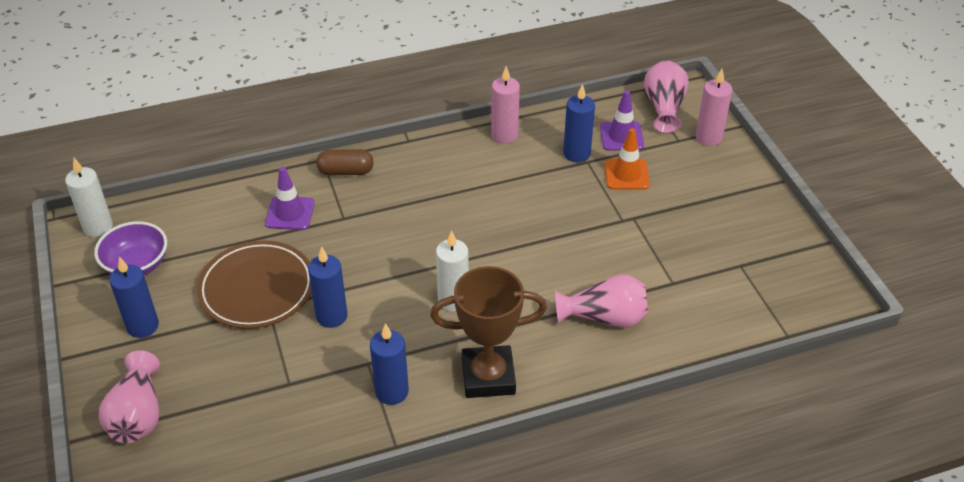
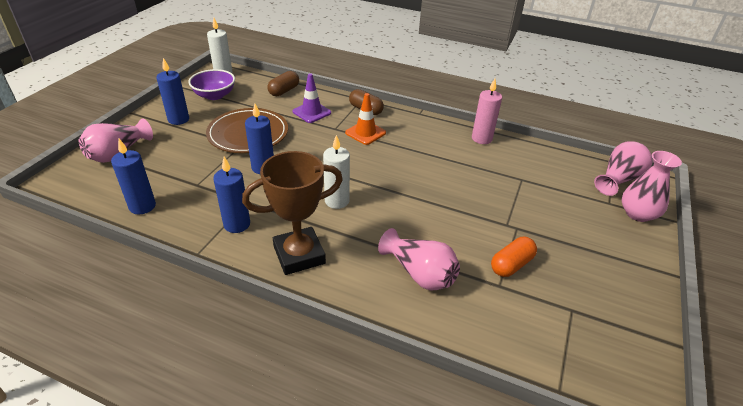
camera: 40 degrees right, 5 degrees down
(216, 204) = (284, 91): none -> brown capsule
(488, 376) = (299, 255): brown trophy -> brown trophy turned 60 degrees counterclockwise
(576, 154) = (519, 171): blue candle -> blue candle (142, 206)
(621, 136) = (564, 179): purple traffic cone -> none
(626, 174) = (542, 201): orange traffic cone -> orange traffic cone (365, 133)
(663, 257) = (511, 265): none -> orange capsule
(708, 137) = (637, 214): pink candle -> pink vase

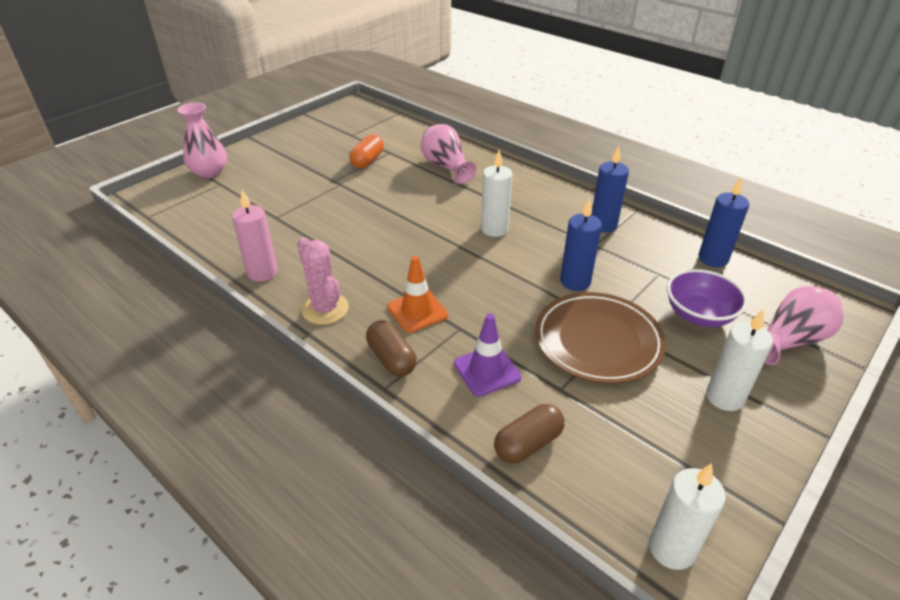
camera: 160 degrees left, 0 degrees up
(178, 119) = (724, 397): blue candle -> white candle
(214, 95) = (674, 458): purple bowl -> purple bowl (698, 315)
(299, 255) = (544, 193): brown trophy -> none
(421, 125) = (325, 309): none -> pink cactus
(511, 265) = (367, 160): orange capsule -> orange capsule turned 45 degrees counterclockwise
(618, 179) = (174, 200): pink vase -> none

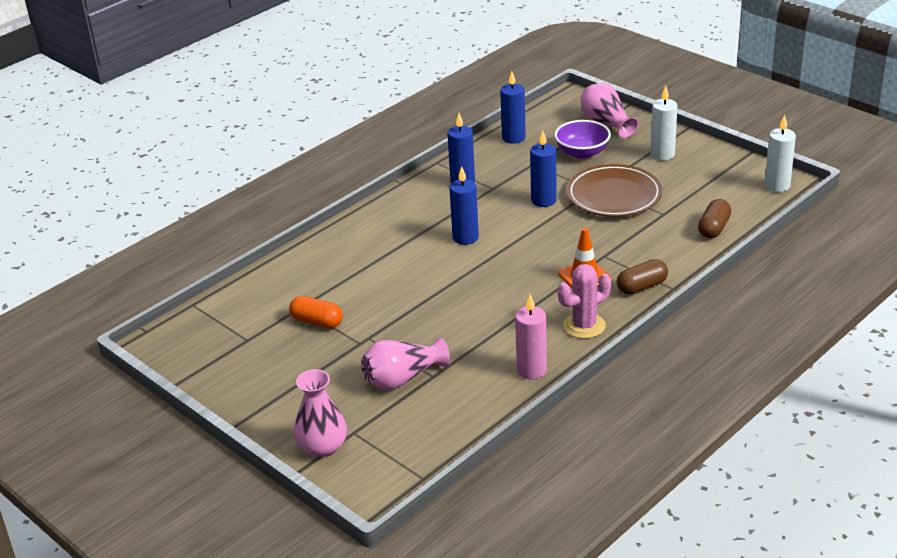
camera: 85 degrees left, 5 degrees down
(446, 167) = (342, 266): pink vase -> pink vase (402, 379)
(487, 370) = (649, 243): purple traffic cone -> none
(494, 229) = (465, 237): white candle -> blue candle
(528, 444) = (714, 228): brown capsule -> brown capsule turned 60 degrees clockwise

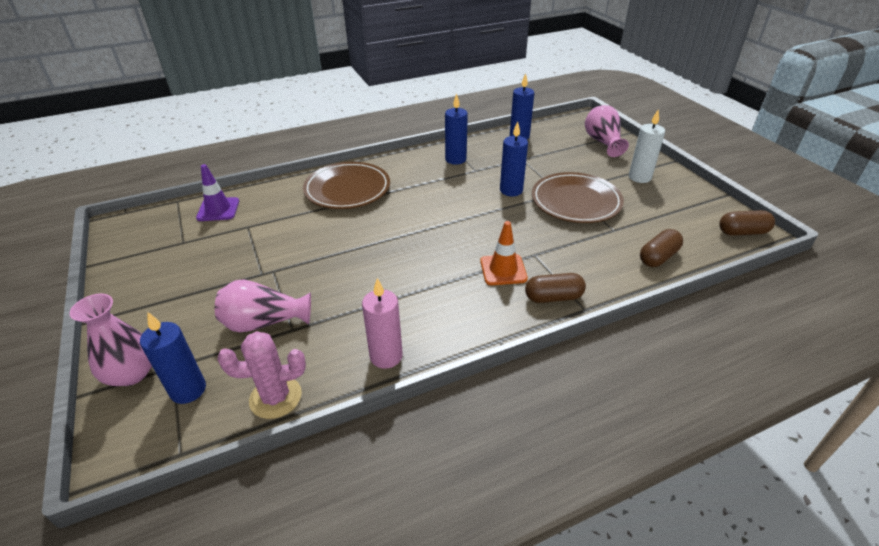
camera: 20 degrees right, 5 degrees up
(250, 300) = (218, 209): none -> purple traffic cone
(317, 322) = (247, 243): orange capsule -> none
(372, 243) = (347, 189): none -> brown plate
(465, 237) = (424, 204): blue candle -> blue candle (188, 390)
(582, 152) = (568, 160): purple bowl -> none
(584, 326) = (470, 322): pink cactus -> pink cactus (275, 397)
(777, 186) = (742, 232): white candle -> brown capsule

